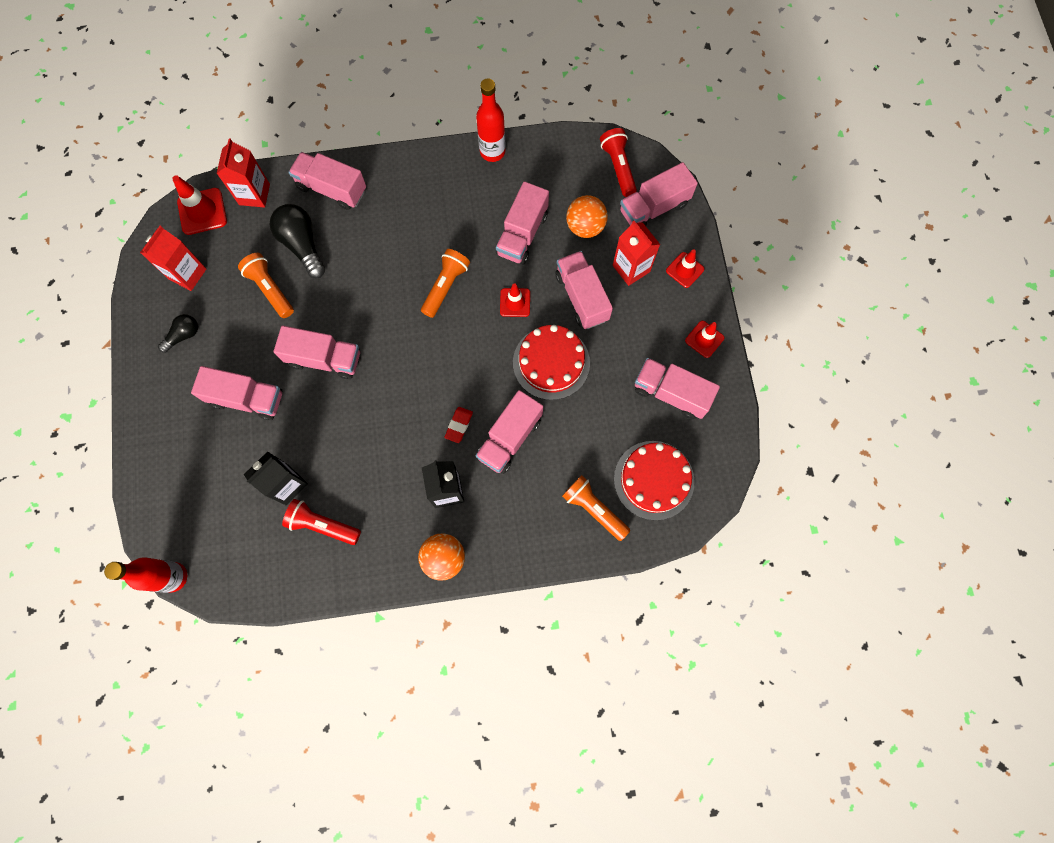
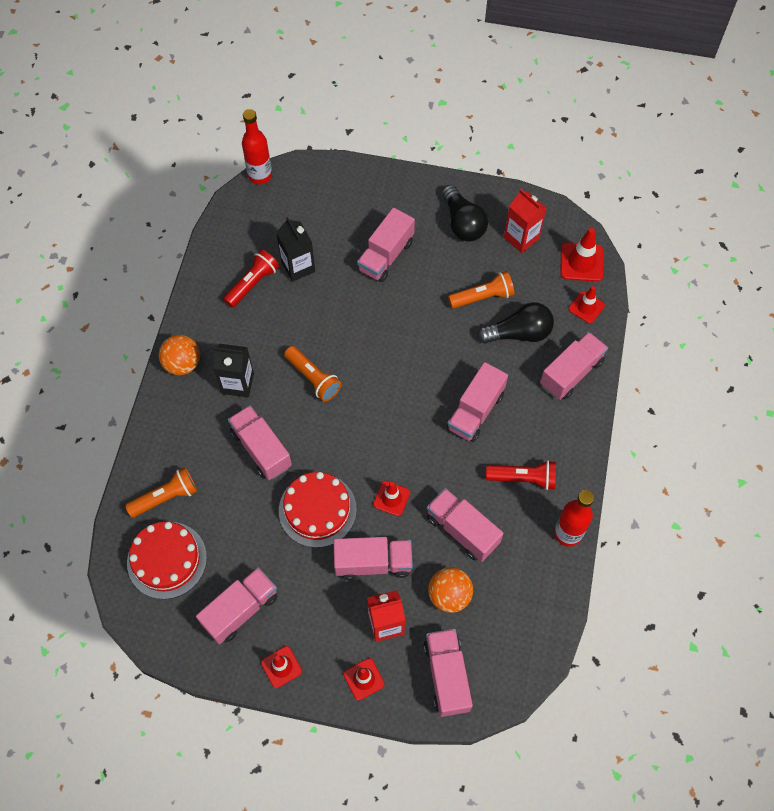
camera: 110 degrees right, 10 degrees down
(183, 335) = (462, 223): black light bulb -> black light bulb, size x1.72
(254, 194) = (586, 307): red carton -> red traffic cone
(324, 359) = (398, 322): pink truck -> pink truck (475, 411)
(445, 286) = (432, 442): orange flashlight -> orange flashlight (313, 378)
(459, 425) = (291, 411): red eraser -> none
(618, 167) = (508, 657): red flashlight -> red flashlight (523, 478)

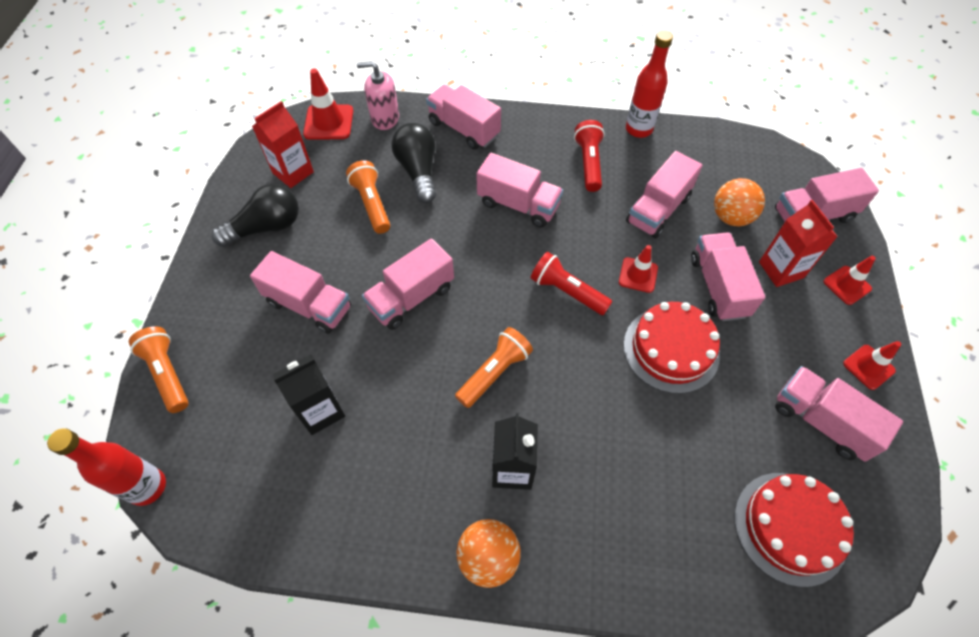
camera: 95 degrees left, 5 degrees down
(166, 497) = (702, 545): orange flashlight -> orange flashlight (167, 374)
(252, 283) = (347, 471): red flashlight -> red flashlight (567, 292)
(261, 449) = (605, 424): pink truck -> pink truck (411, 297)
(586, 307) = (385, 118): red traffic cone -> pink soap dispenser

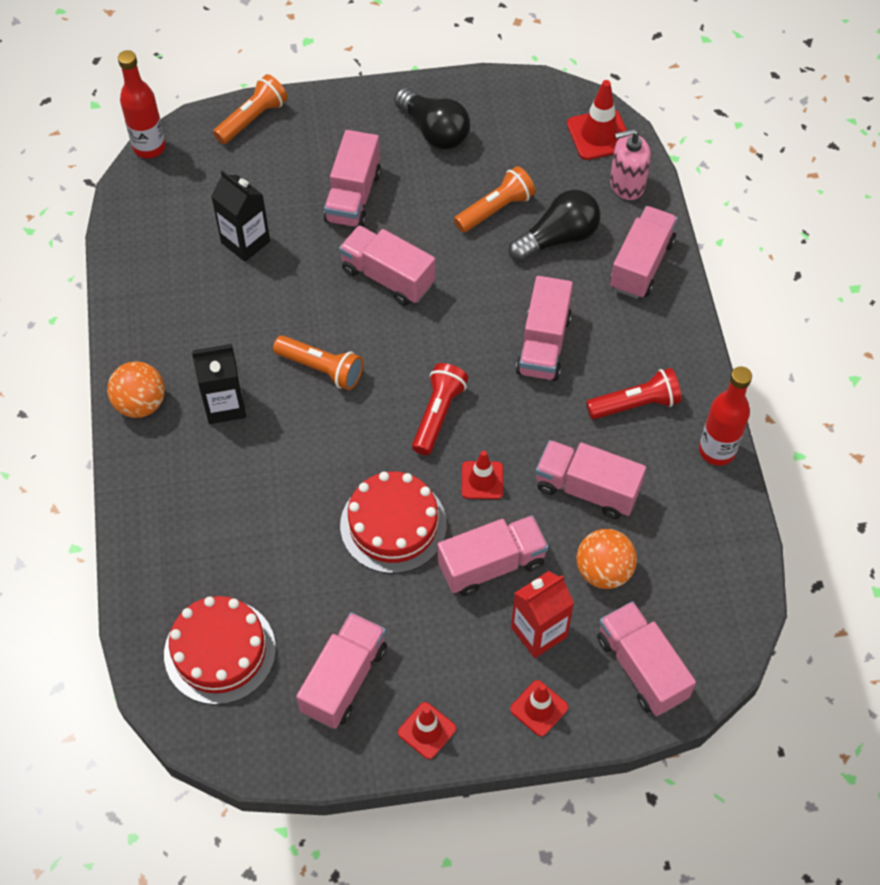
camera: 75 degrees right, 0 degrees up
(293, 172) = (514, 128): red carton -> none
(385, 118) = (627, 184): pink soap dispenser -> pink soap dispenser turned 90 degrees counterclockwise

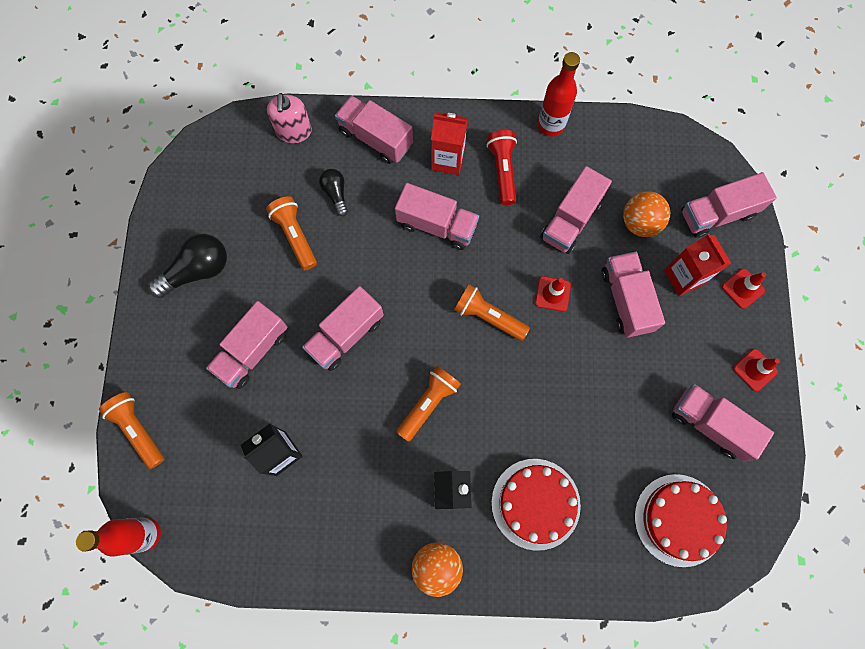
camera: 80 degrees left, 15 degrees up
(353, 196) = (252, 351): pink truck -> pink truck turned 105 degrees clockwise
(393, 525) = (583, 367): red cake -> red cake (535, 503)
(438, 414) = (488, 317): red flashlight -> orange flashlight
(558, 238) = (336, 194): black light bulb -> black light bulb, size x0.58
(599, 135) = (237, 141): red traffic cone -> none
(633, 343) = (447, 160): none -> red carton

